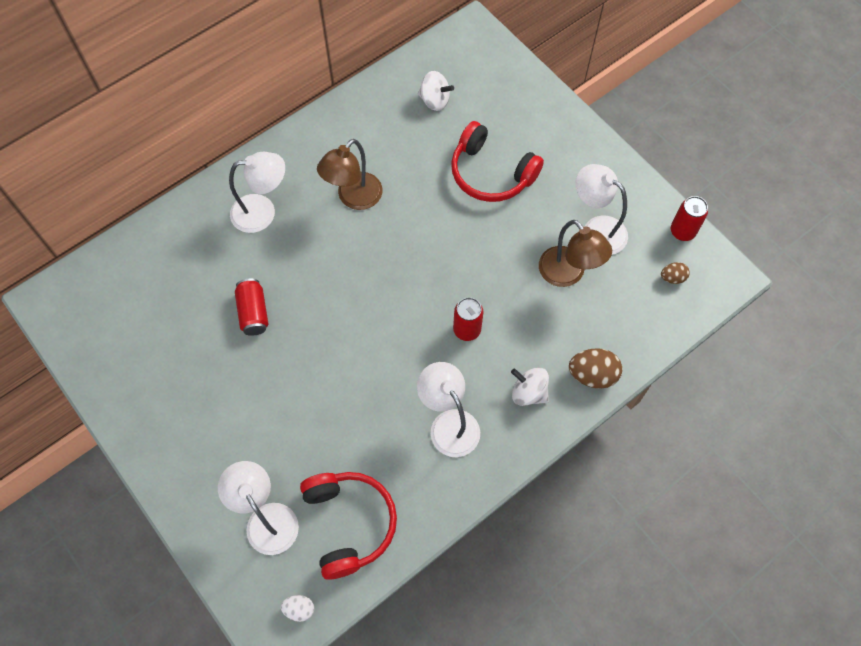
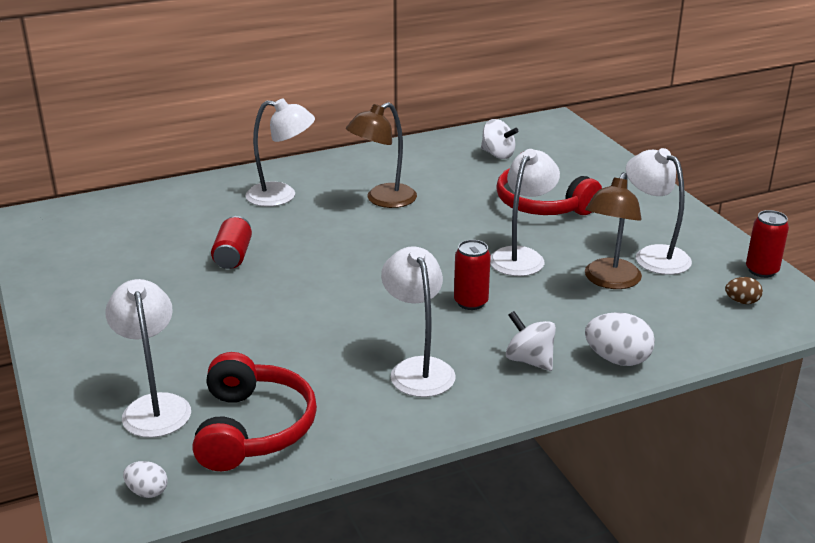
camera: 15 degrees right, 35 degrees down
(492, 256) = (521, 256): none -> white lamp
(568, 274) = (609, 281): brown lamp -> brown lamp turned 45 degrees clockwise
(592, 375) = (617, 359): brown egg -> white egg

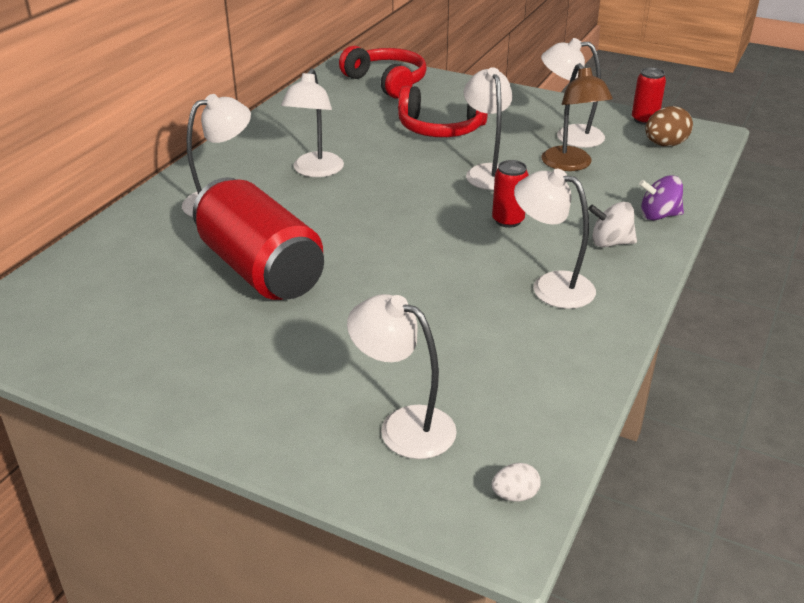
camera: 40 degrees left, 5 degrees up
(233, 256) = (260, 269): red can -> red can, size x2.19
(253, 428) = (510, 396): red headphones -> red headphones (387, 82)
(383, 200) = (315, 171): brown lamp -> white lamp
(497, 154) = (349, 103): white spinning top -> none
(617, 359) = (658, 215): white egg -> purple spinning top
(741, 301) = (665, 145): brown egg -> brown egg, size x1.75

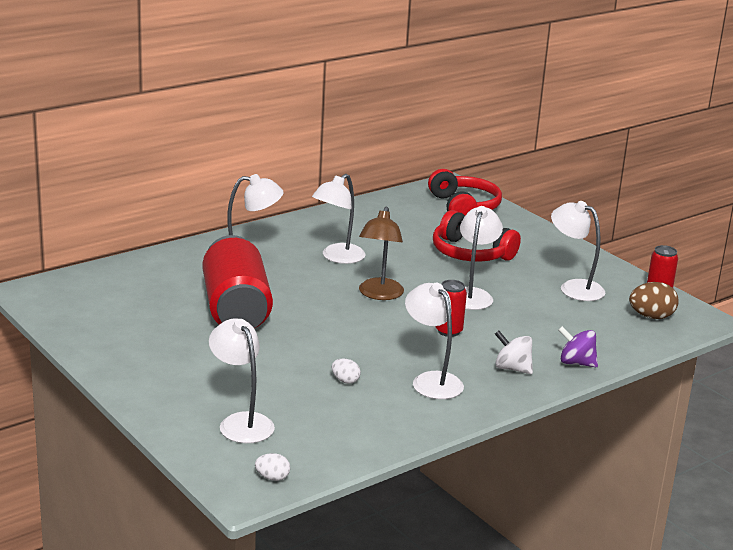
camera: 25 degrees right, 10 degrees down
(465, 320) = (345, 381): none -> white egg
(571, 165) = (548, 308): brown lamp -> brown lamp (379, 294)

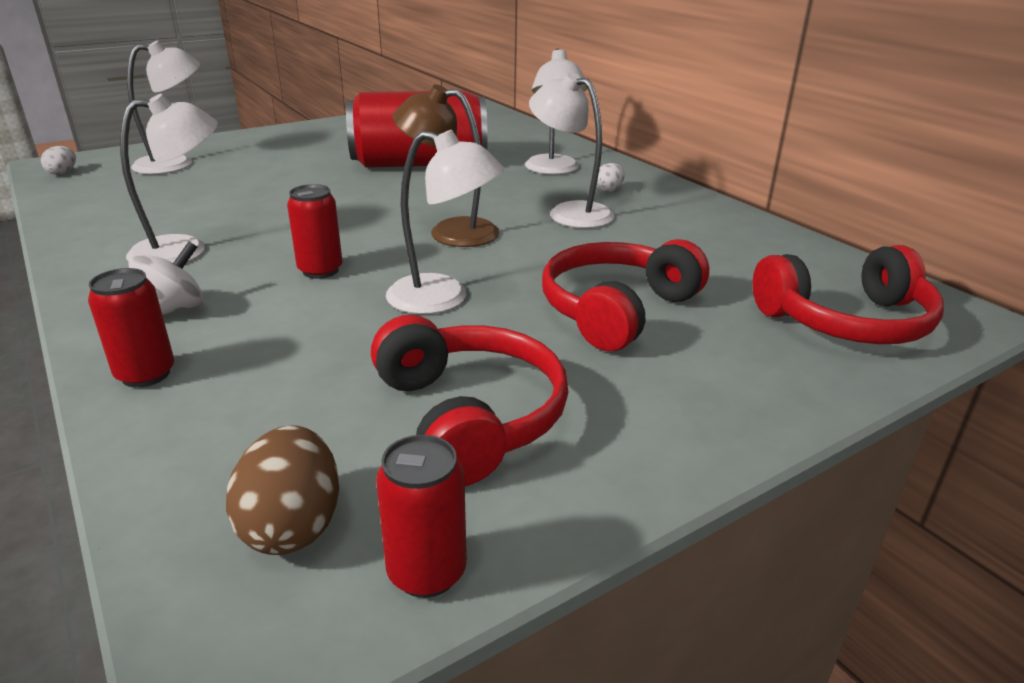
camera: 95 degrees right, 5 degrees up
(345, 381) = (222, 205): white egg -> white egg (608, 190)
(574, 287) = (469, 416): white lamp -> red headphones
(576, 363) = (146, 374): purple spinning top -> red can

